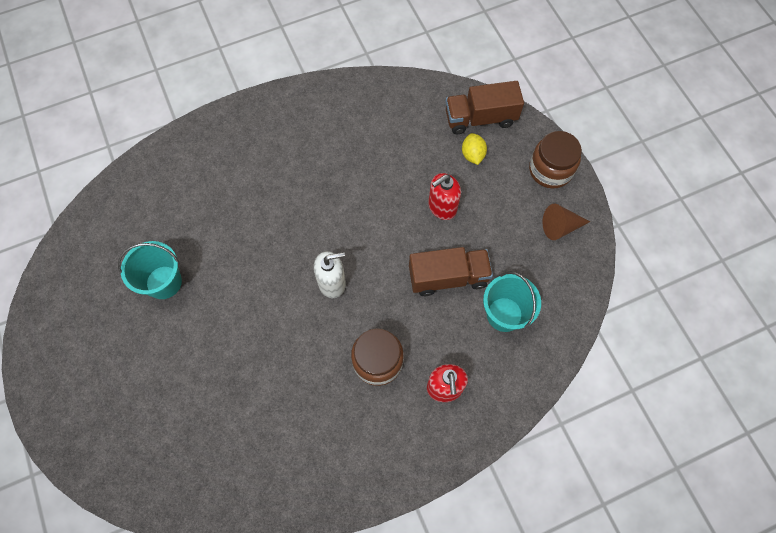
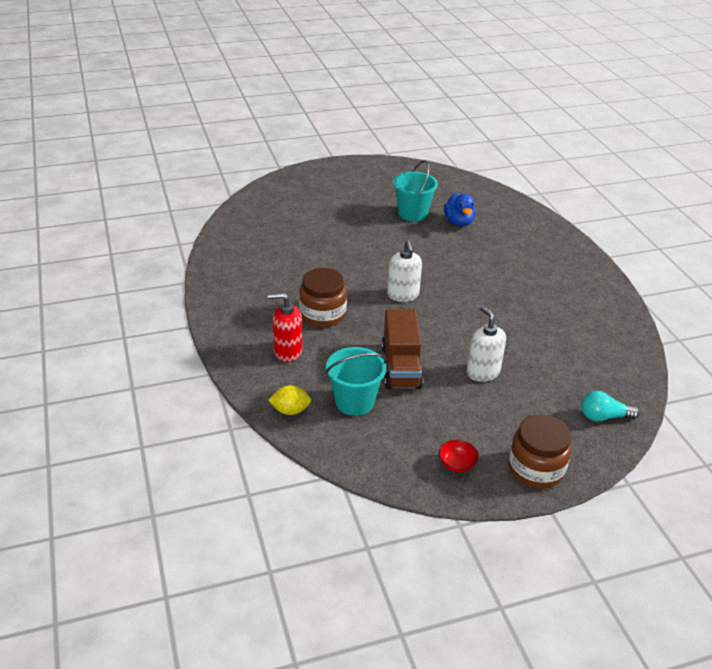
camera: 95 degrees right, 30 degrees down
(181, 231) = (458, 222): none -> blue duck
(442, 207) = (482, 372): red soap dispenser -> white soap dispenser
(472, 155) = (551, 404): yellow lemon -> yellow lemon (290, 410)
(480, 118) = (603, 417): brown truck -> turquoise light bulb
(560, 227) = (457, 464): brown cone -> red bowl

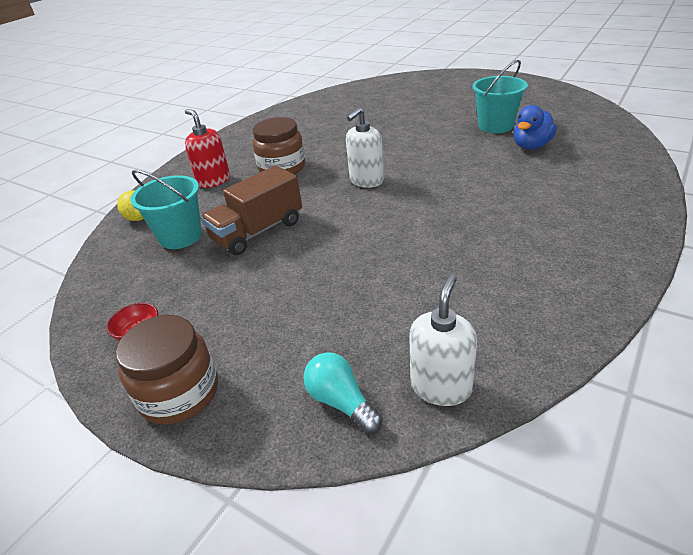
camera: 55 degrees right, 0 degrees up
(482, 372) = (310, 274): white soap dispenser -> white soap dispenser (441, 386)

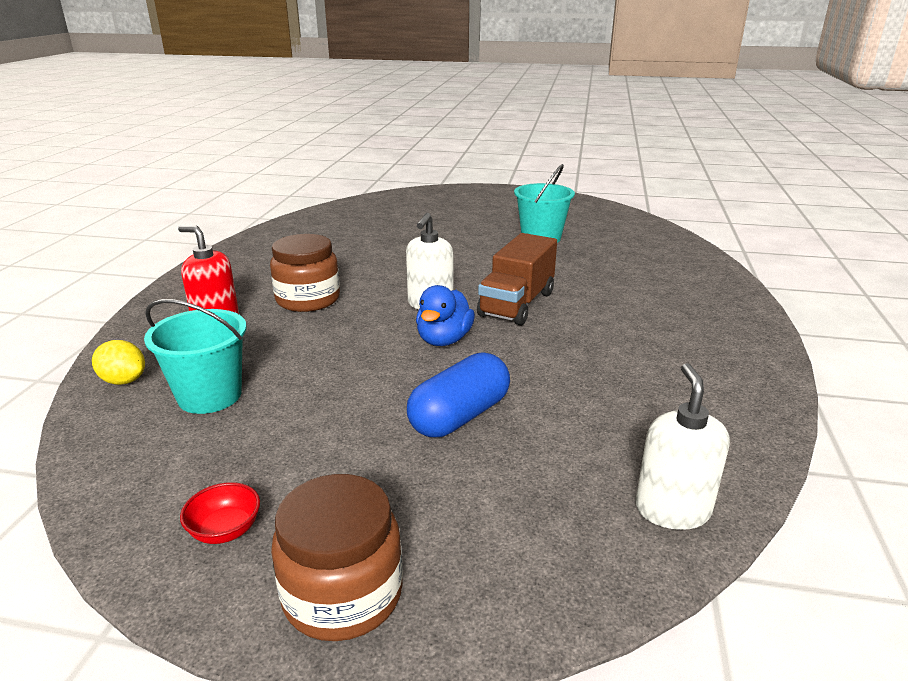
camera: 25 degrees left, 10 degrees down
(258, 231) = (324, 375): brown truck -> brown truck (517, 304)
(330, 278) = (459, 416): none -> blue capsule
(341, 402) = (571, 552): turquoise light bulb -> none
(531, 146) = (592, 255): blue duck -> blue duck (444, 340)

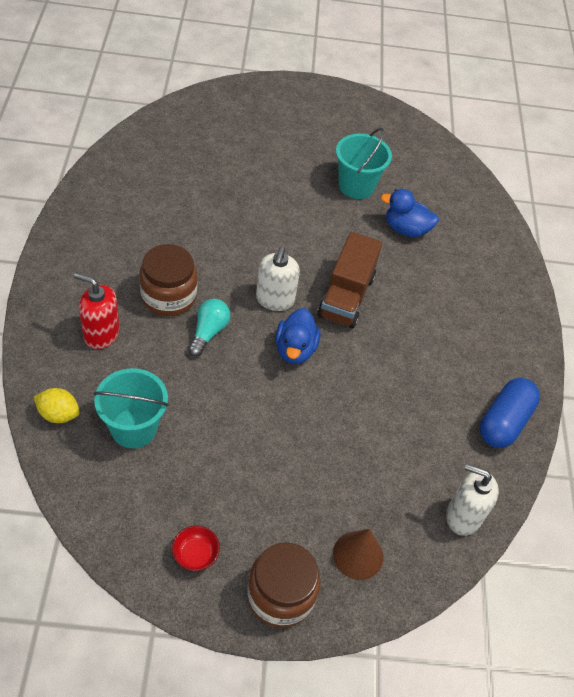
camera: 15 degrees left, 25 degrees up
(342, 325) = (208, 332): none -> turquoise light bulb
(459, 416) = (322, 439): blue capsule -> blue capsule (504, 422)
(489, 548) = (358, 555): none -> brown cone
(594, 263) = (406, 229): none -> blue duck
(672, 509) = (463, 516): white soap dispenser -> white soap dispenser turned 60 degrees counterclockwise

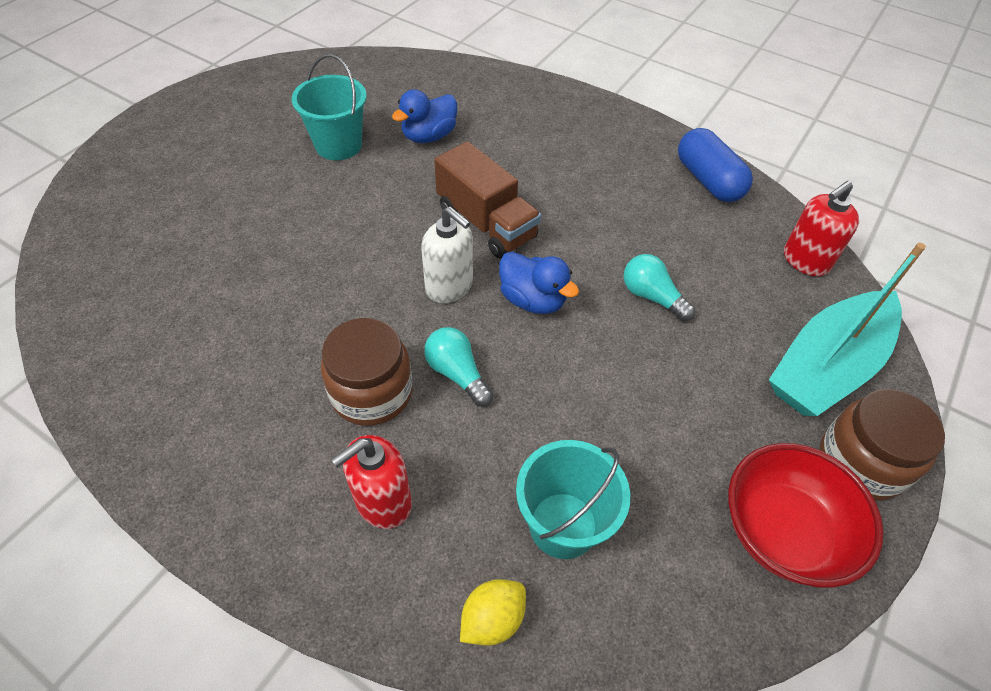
camera: 55 degrees left, 0 degrees up
(195, 554) = (782, 531): red bowl -> red bowl, size x2.19
(348, 419) = (652, 297): none -> turquoise light bulb
(358, 555) = (827, 366): brown cone -> turquoise boat
(463, 516) = (805, 260): white soap dispenser -> red soap dispenser

